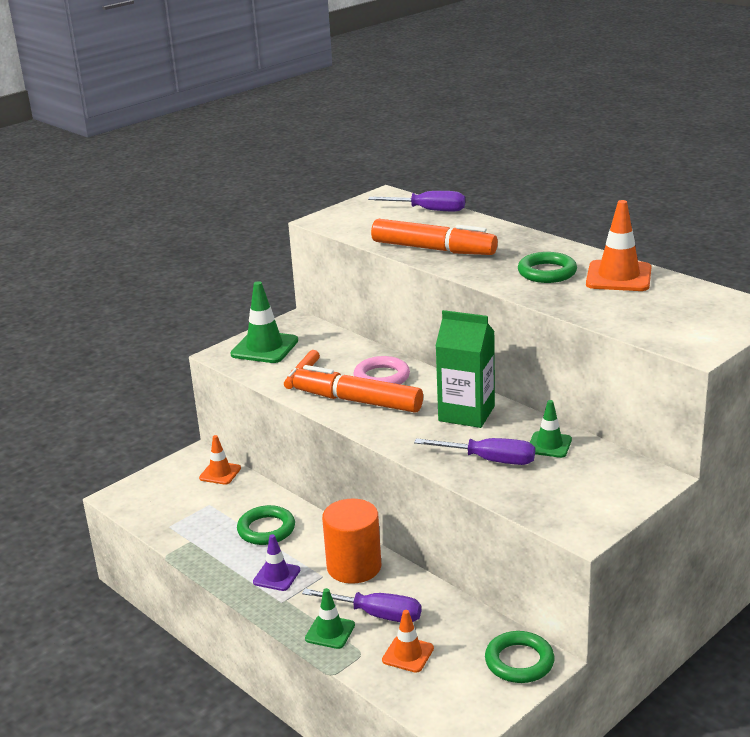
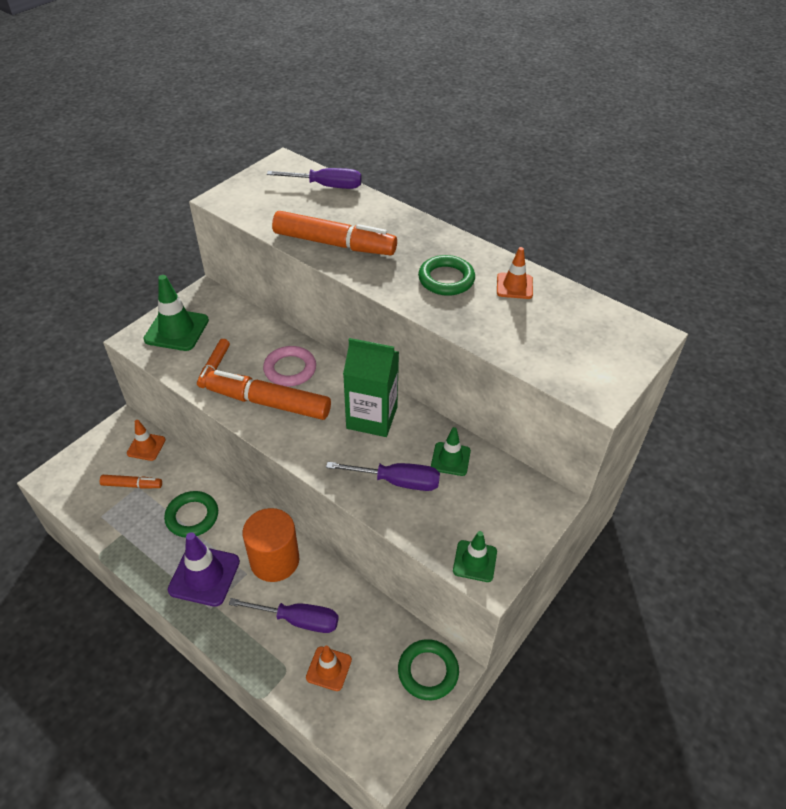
camera: 10 degrees left, 20 degrees up
(203, 503) = (132, 485): none -> orange marker
(276, 576) = (204, 575): purple traffic cone -> purple traffic cone, size x1.66
(330, 632) = (256, 644): green traffic cone -> green traffic cone (475, 561)
(618, 277) = (514, 286): orange traffic cone -> orange traffic cone, size x0.60

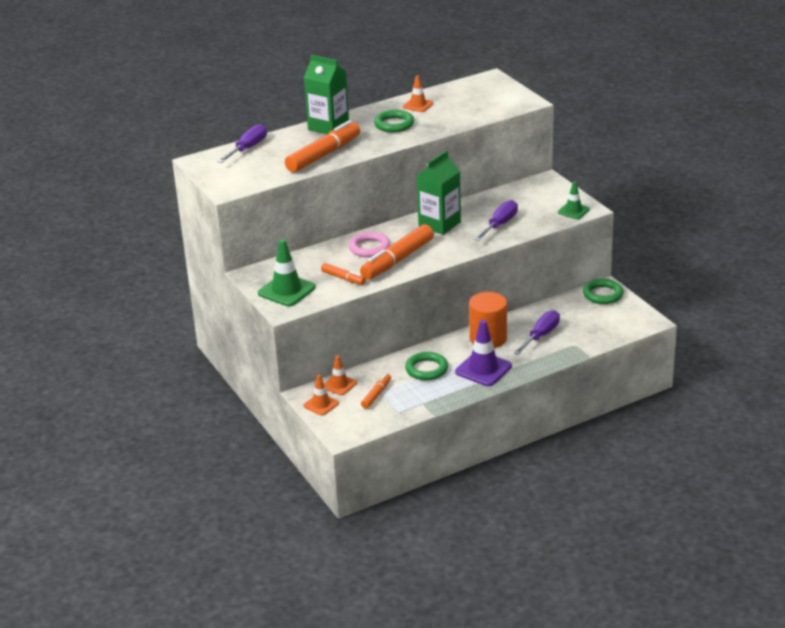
camera: 65 degrees left, 15 degrees down
(329, 668) = (582, 329): orange traffic cone -> orange traffic cone (321, 404)
(410, 228) = (328, 127): none -> green carton
(450, 459) = (494, 204): green traffic cone -> none

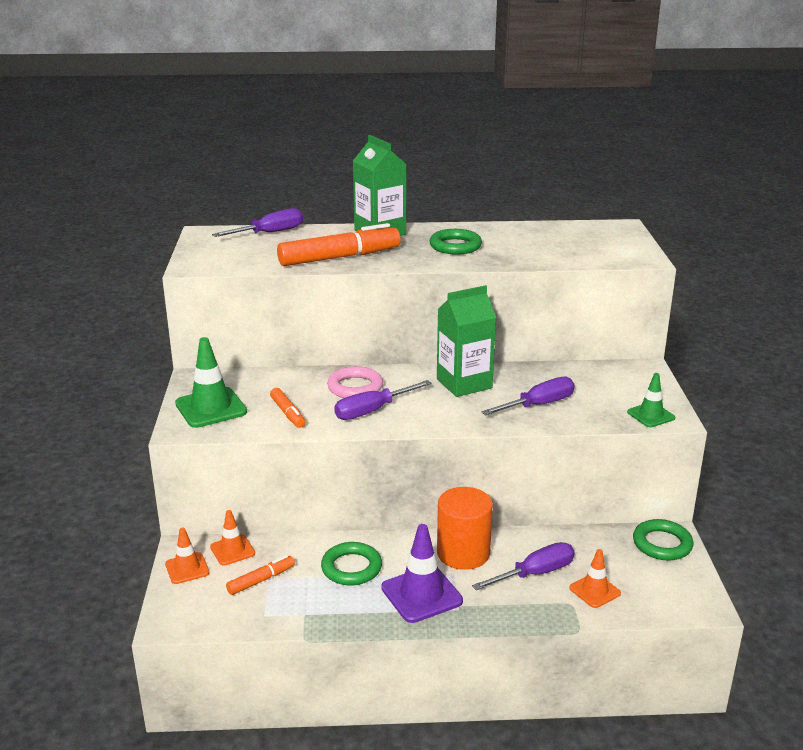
camera: 25 degrees right, 5 degrees down
(397, 260) = (372, 411): orange marker -> purple screwdriver
(418, 105) = (505, 234): orange traffic cone -> orange traffic cone (594, 591)

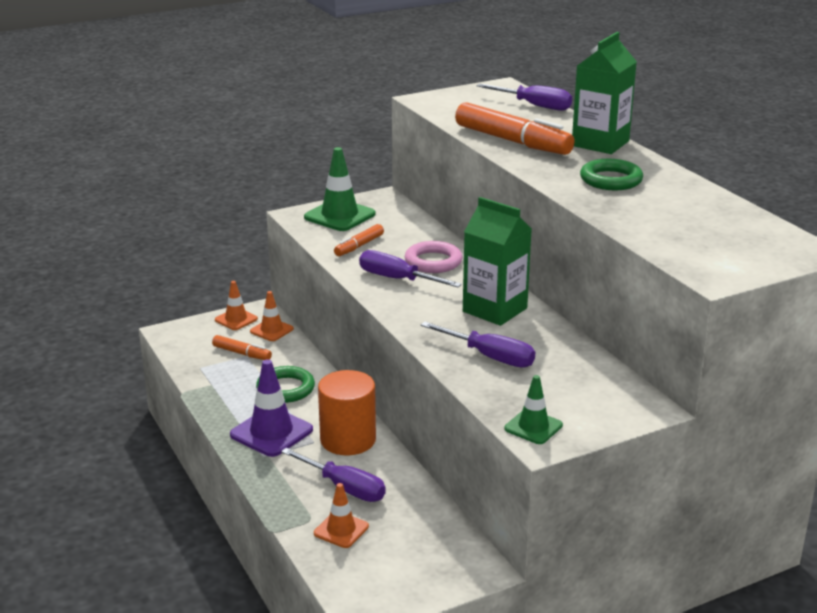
camera: 65 degrees right, 0 degrees up
(662, 544) = (457, 563): green ring -> none

